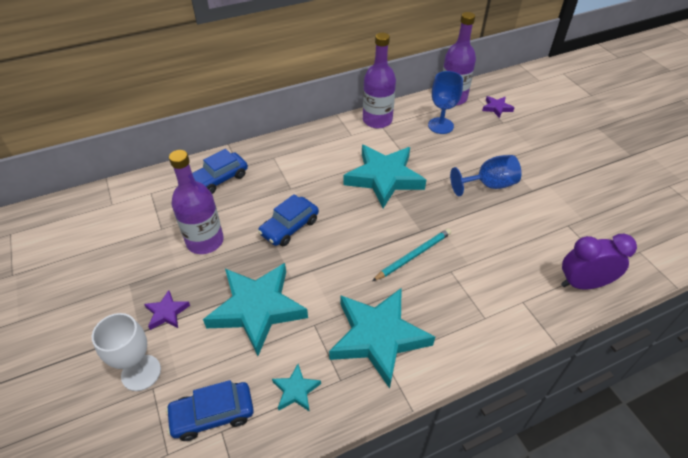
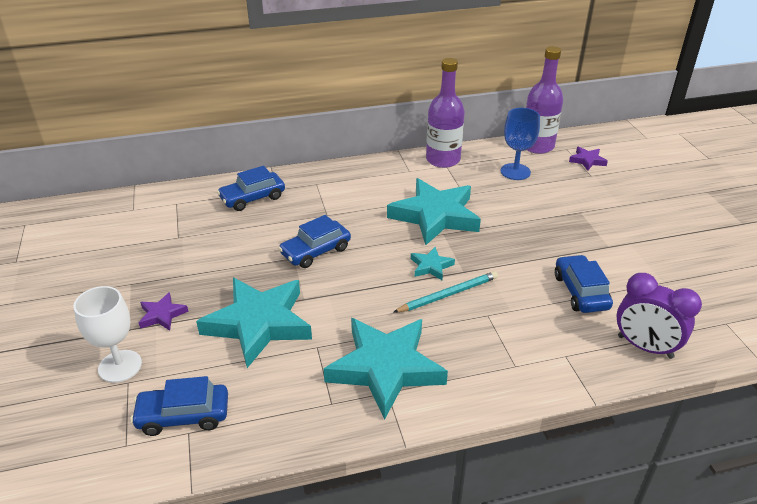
camera: 10 degrees right, 10 degrees down
(205, 241) = (220, 254): purple bottle -> none
(296, 390) = (279, 406): turquoise star -> turquoise star (431, 266)
(488, 185) = (556, 235): blue goblet -> none
(520, 238) = (580, 292): none -> blue car
(583, 284) = (645, 347): purple clock -> purple clock turned 150 degrees counterclockwise

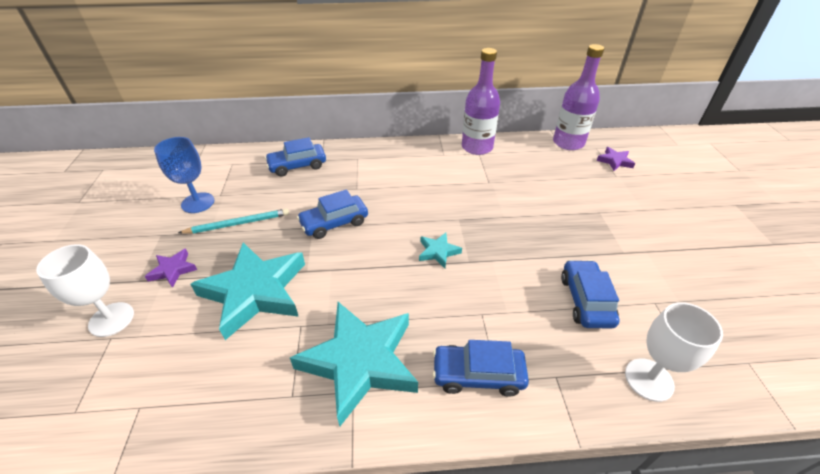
camera: 10 degrees right, 5 degrees up
(183, 416) = (143, 386): blue car -> blue car (478, 375)
(435, 216) = (456, 200): turquoise star -> none
(448, 294) = (447, 285): turquoise pencil -> turquoise pencil (238, 223)
(515, 172) = (542, 165): blue goblet -> blue goblet (198, 203)
(645, 347) = (649, 379): purple clock -> white goblet

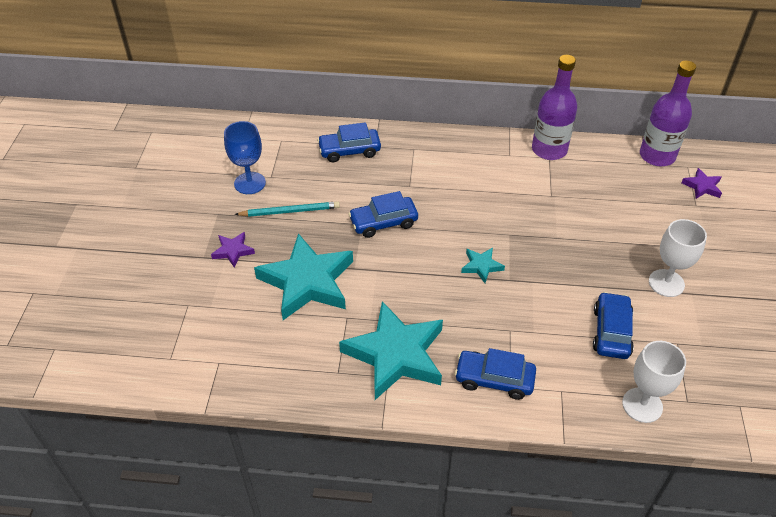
camera: 10 degrees right, 5 degrees up
(111, 319) = (186, 289): white goblet -> white goblet (666, 283)

